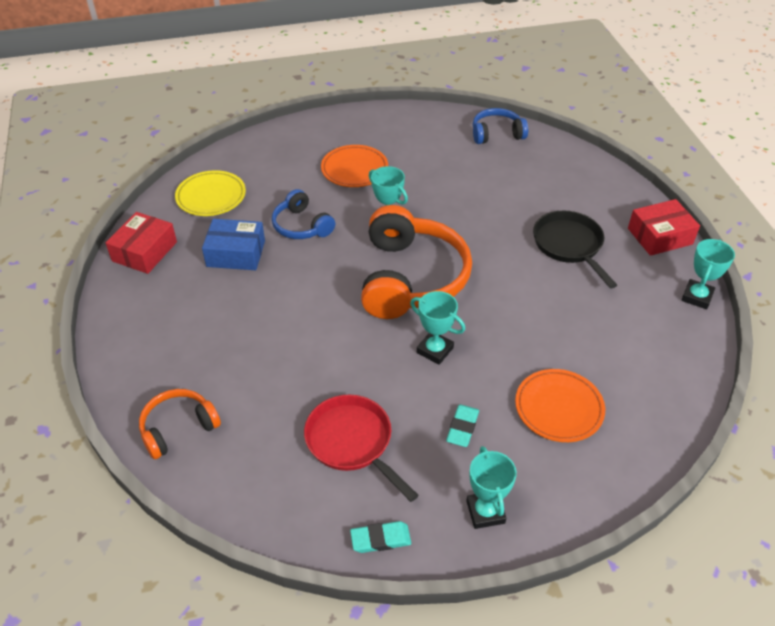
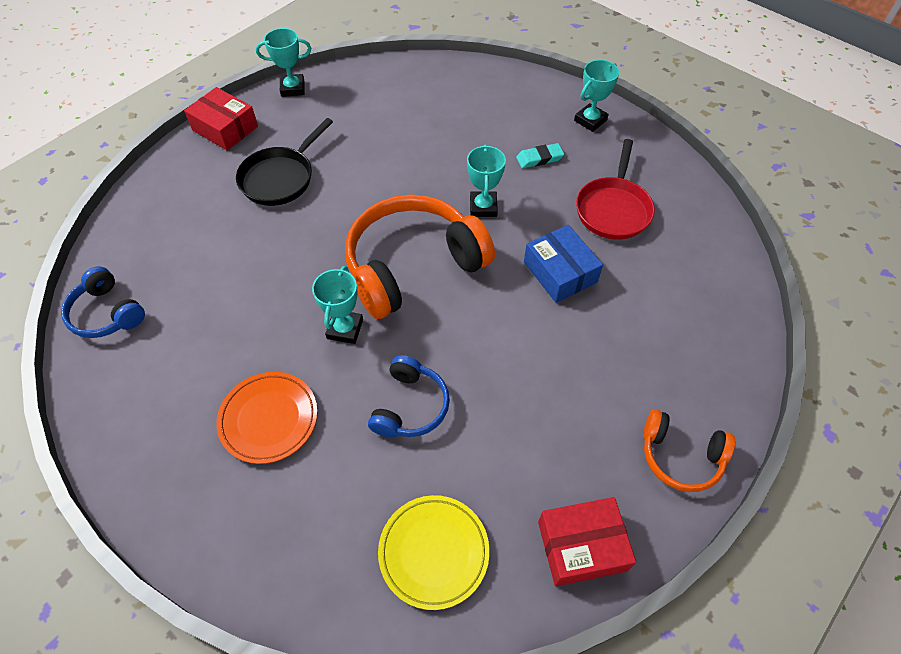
camera: 125 degrees left, 10 degrees up
(178, 428) = (720, 324): orange headphones -> orange headphones (680, 456)
(236, 253) = (503, 440): blue box -> blue box (560, 272)
(380, 539) = (661, 157): turquoise eraser -> none
(558, 408) = (474, 119): orange plate -> none

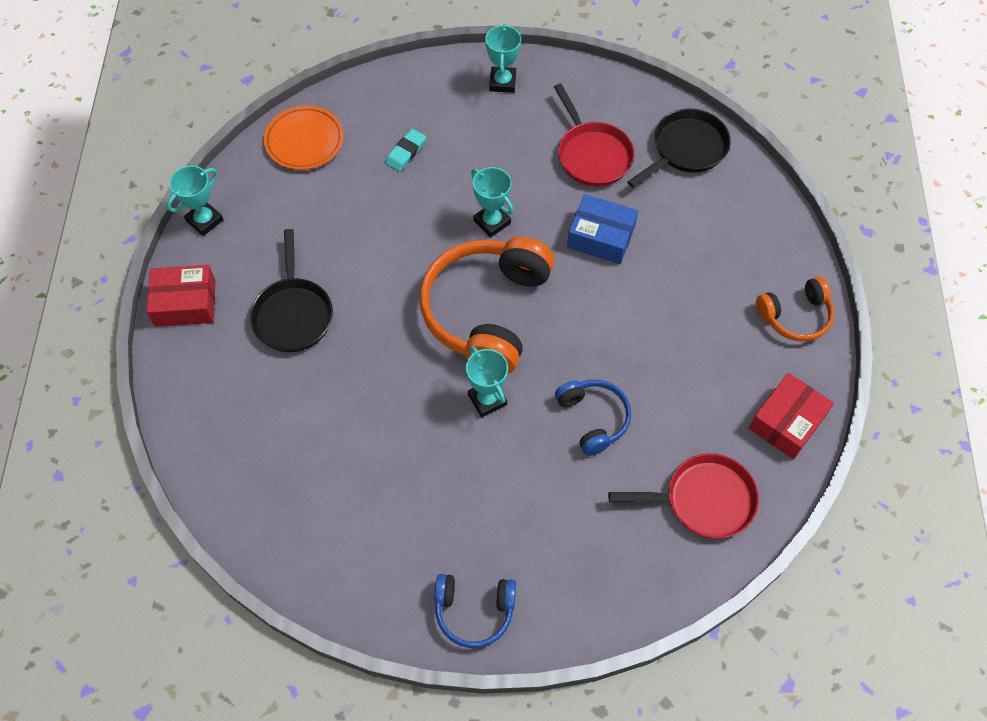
camera: 40 degrees left, 5 degrees up
(107, 313) = (279, 534): blue headphones -> blue headphones (474, 611)
(269, 419) = (503, 507): orange plate -> orange plate (304, 141)
(434, 552) = (703, 500): yellow plate -> red pan
(539, 158) = (494, 146): turquoise eraser -> turquoise eraser (406, 152)
(702, 253) = (686, 149): none -> black pan

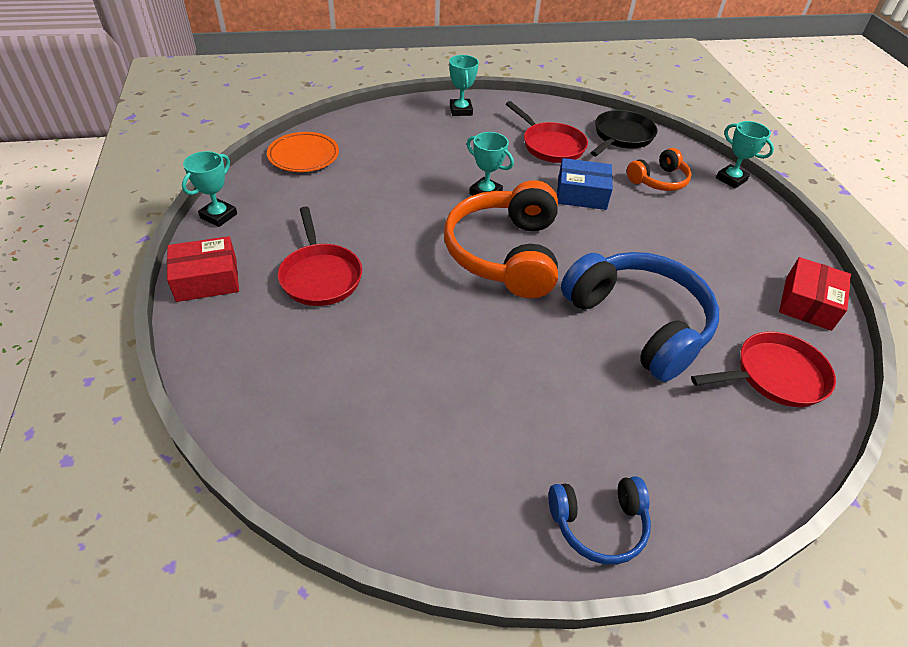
camera: 15 degrees left, 15 degrees down
(293, 314) = (320, 276): black pan -> red pan
(406, 152) = (395, 156): turquoise eraser -> none
(487, 399) = (532, 321): turquoise trophy -> turquoise trophy (731, 179)
(593, 419) = (638, 323): blue headphones -> blue headphones, size x1.91
(795, 316) = (766, 229): orange headphones -> orange headphones (658, 180)

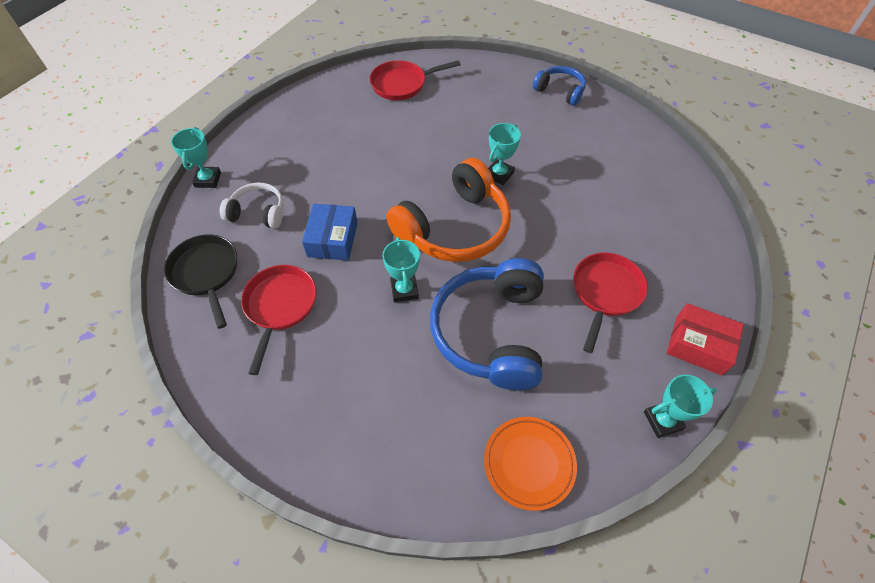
camera: 135 degrees left, 10 degrees up
(461, 110) = (292, 426): turquoise trophy -> turquoise trophy (499, 174)
(581, 194) = (332, 239): blue box -> blue box turned 45 degrees clockwise
(621, 137) = (206, 273): black pan -> black pan turned 75 degrees clockwise
(638, 323) = (431, 140): blue headphones -> blue headphones (491, 332)
(658, 180) = (258, 213): orange headphones -> white headphones
(774, 376) = (402, 84): red pan -> red pan turned 45 degrees counterclockwise
(807, 303) = (324, 95): red box -> none

